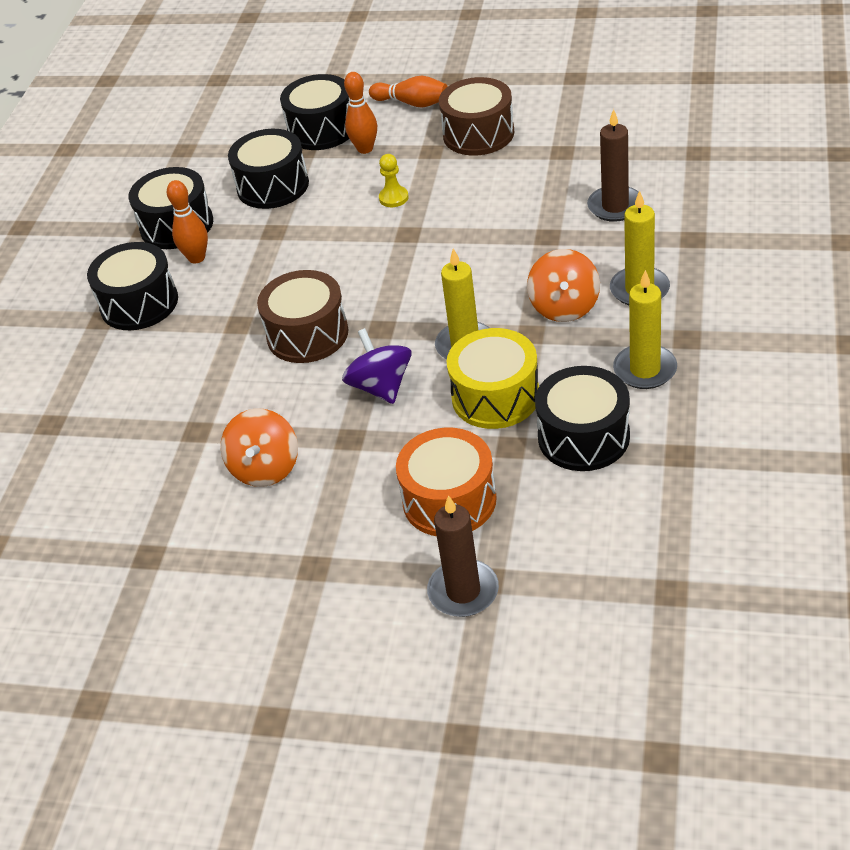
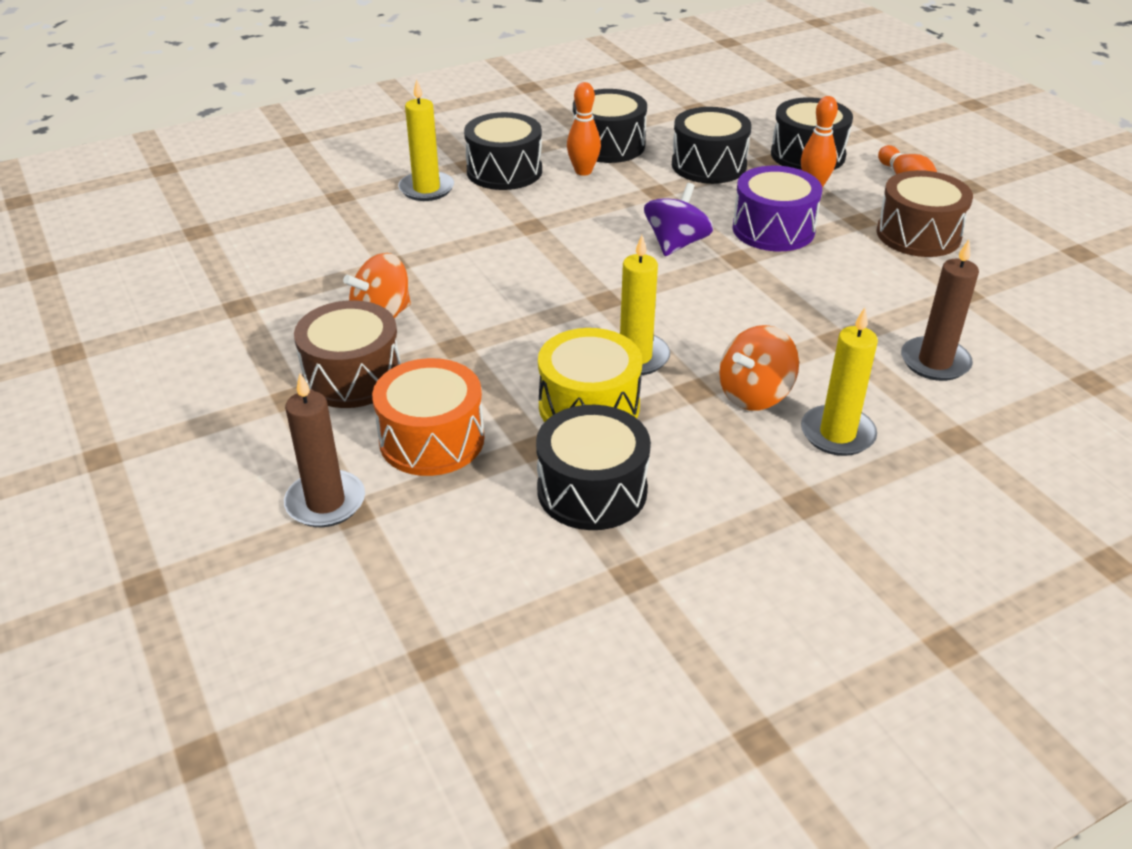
camera: 45 degrees right, 5 degrees down
(307, 334) = (556, 264): brown drum -> brown drum (352, 376)
(381, 387) = (534, 333): purple spinning top -> purple spinning top (676, 244)
(393, 198) = (773, 229): yellow pawn -> purple drum
(645, 369) = (728, 491): yellow candle -> yellow candle (426, 189)

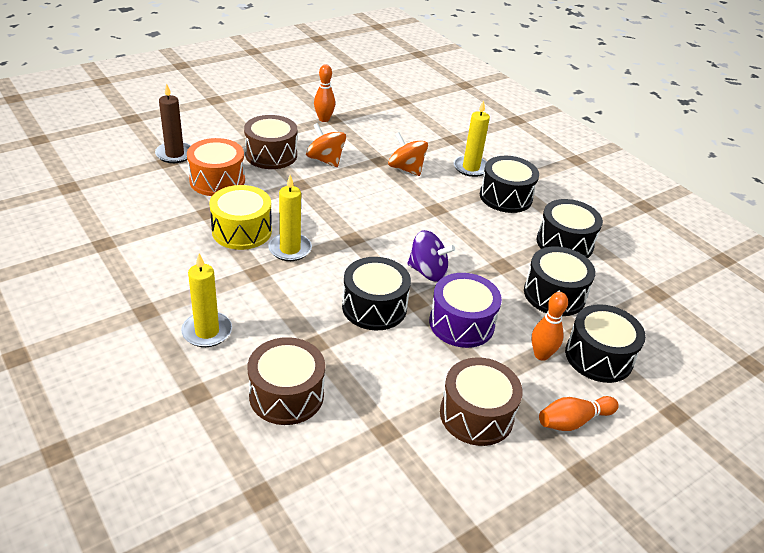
camera: 80 degrees right, 0 degrees up
(583, 171) = (519, 231): orange bowling pin -> orange bowling pin (324, 119)
(592, 490) = (169, 231): black drum -> black drum (374, 307)
(754, 394) = (250, 297): orange spinning top -> orange spinning top (406, 169)
(935, 362) = (286, 395): brown candle -> brown drum

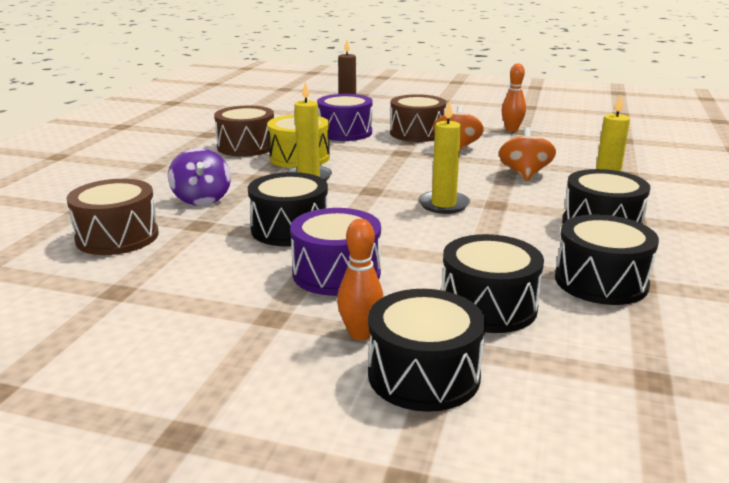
camera: 55 degrees right, 15 degrees down
(207, 331) = (158, 188): yellow candle -> yellow candle (443, 205)
(217, 180) = (345, 132): orange drum -> purple drum
(428, 271) = (388, 232): purple spinning top -> purple spinning top (202, 199)
(476, 415) = (199, 328): brown drum -> brown drum (246, 147)
(573, 421) = (268, 395): orange bowling pin -> none

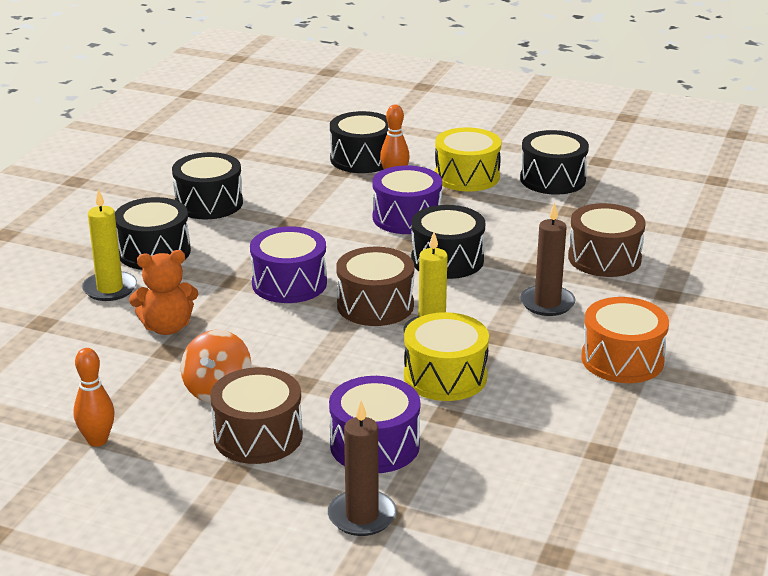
camera: 175 degrees left, 5 degrees up
(162, 169) = (622, 359): none -> orange drum
(202, 199) = (547, 303): purple spinning top -> brown candle
(245, 344) = (467, 176): none -> yellow drum
(246, 147) = (526, 408): brown drum -> brown drum (375, 305)
(443, 205) = (289, 283): yellow candle -> purple drum
(488, 306) = (303, 190): black drum -> black drum (552, 179)
(524, 174) = (167, 327): orange spinning top -> orange teddy bear

